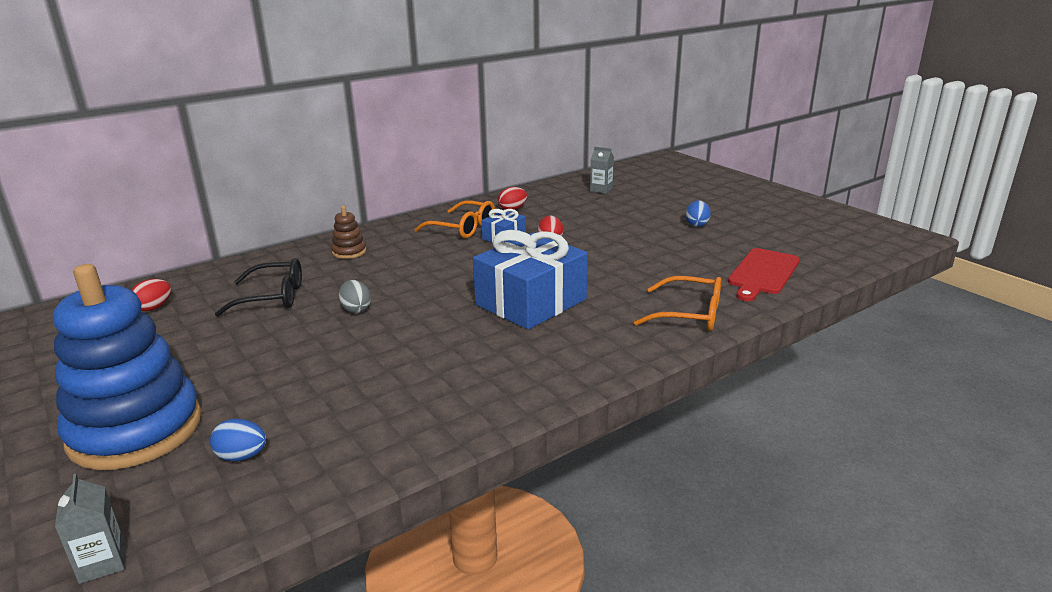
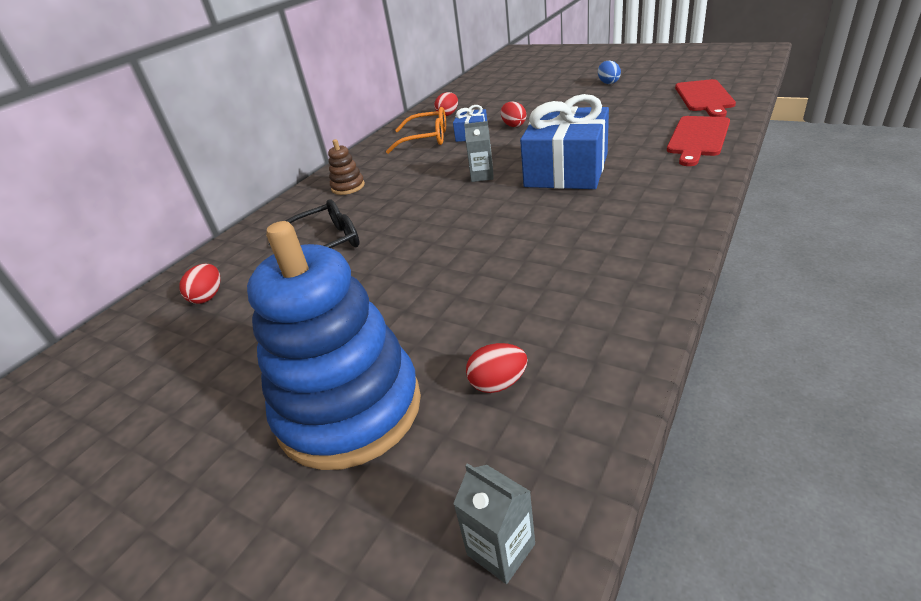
camera: 20 degrees left, 10 degrees up
(242, 456) = (498, 383): blue egg -> red egg
(356, 309) = (423, 226): grey egg -> none
(601, 189) = (499, 82): grey carton -> grey carton (482, 176)
(689, 314) = (698, 138): orange glasses -> red cutting board

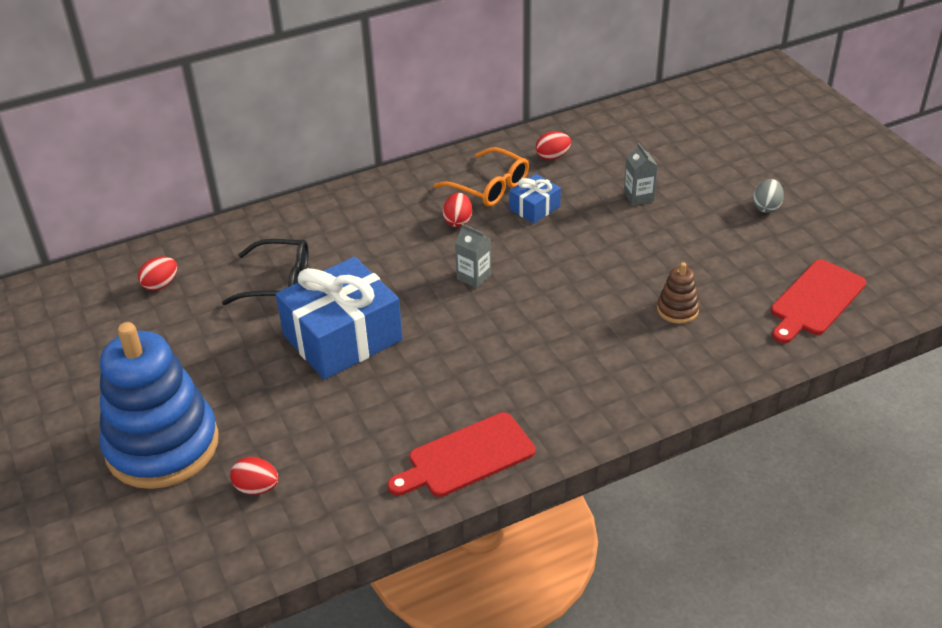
camera: 30 degrees right, 5 degrees up
(348, 187) = (359, 216): brown stacking toy -> brown stacking toy (677, 310)
(501, 549) = (153, 581): grey carton -> grey carton (638, 197)
(513, 125) = (586, 219): red egg -> red egg (458, 221)
(566, 170) = (546, 318): blue gift -> blue gift (342, 337)
(608, 83) = (766, 207): blue egg -> grey egg
(698, 138) = (711, 356): red cutting board -> red cutting board (466, 457)

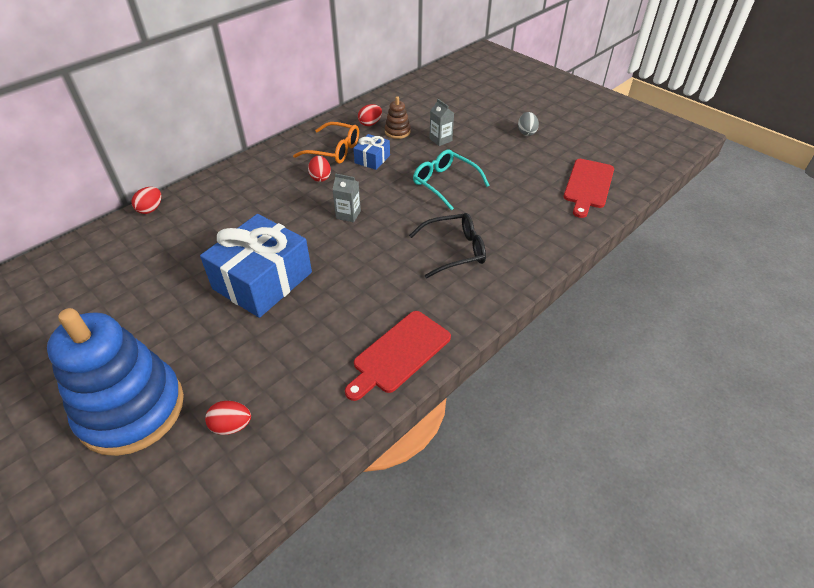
camera: 20 degrees left, 5 degrees up
(160, 285) = (91, 270): red egg -> red egg (151, 209)
(278, 282) = (194, 248): black glasses -> black glasses (454, 250)
(616, 260) = (445, 183): none -> turquoise glasses
(677, 310) = (502, 209): brown stacking toy -> brown stacking toy (397, 132)

